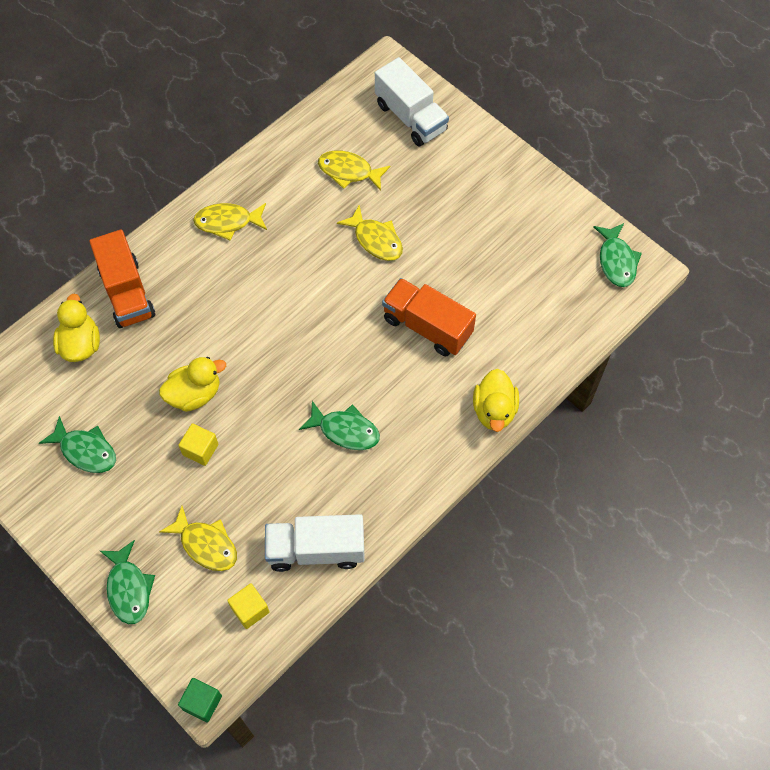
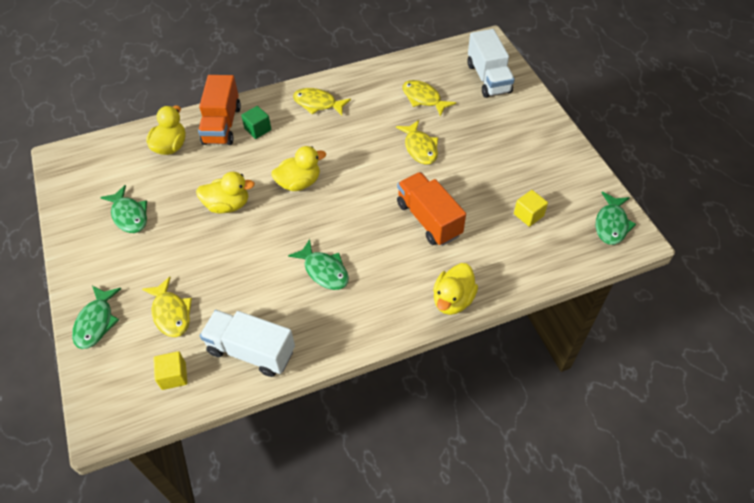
camera: 25 degrees right, 10 degrees down
(200, 449) = (209, 244): yellow cube -> yellow cube (528, 215)
(202, 702) = (93, 433): green cube -> green cube (258, 129)
(261, 335) = (299, 183): none -> yellow duck

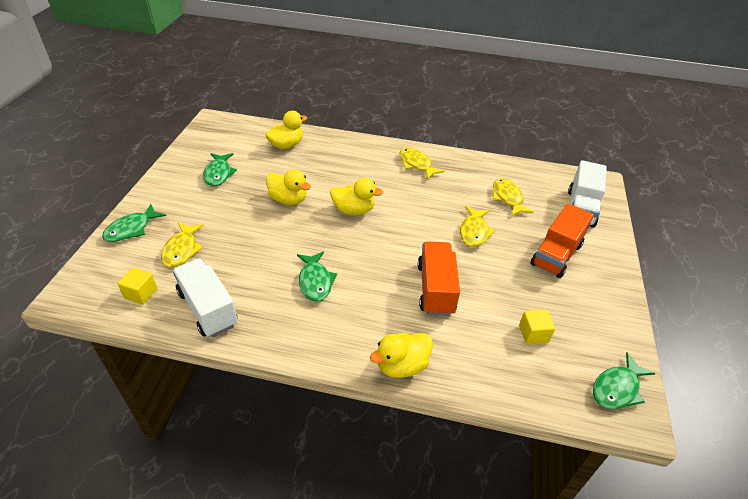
camera: 30 degrees right, 10 degrees down
(222, 125) = (333, 147): orange truck -> orange truck (556, 255)
(258, 129) = (356, 161): green cube -> none

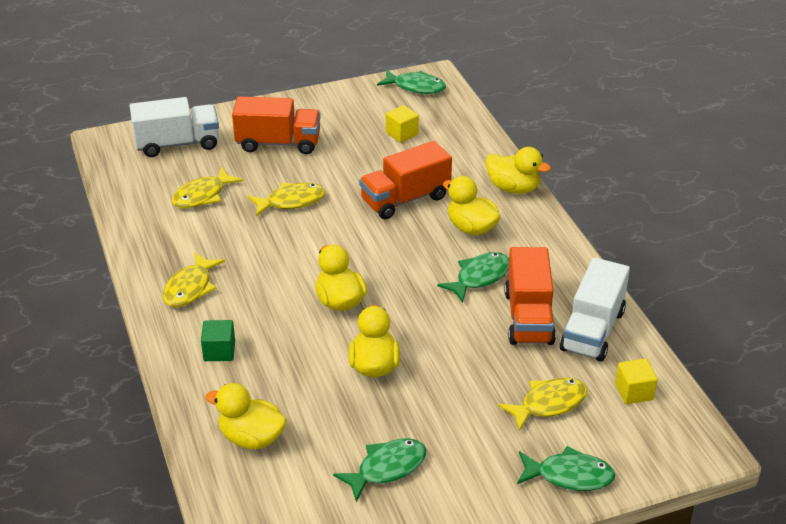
camera: 120 degrees left, 5 degrees down
(254, 283) = (528, 317): none -> orange truck
(355, 156) = (219, 351): none -> green cube
(371, 307) = (471, 228): none -> yellow duck

